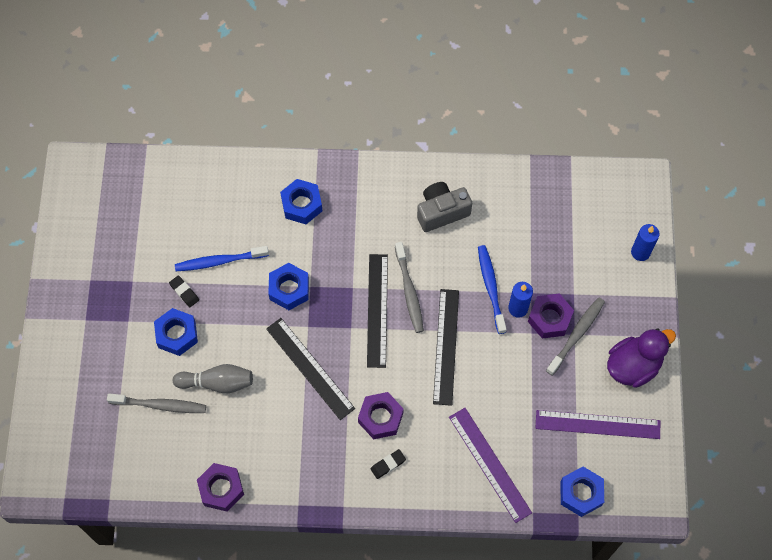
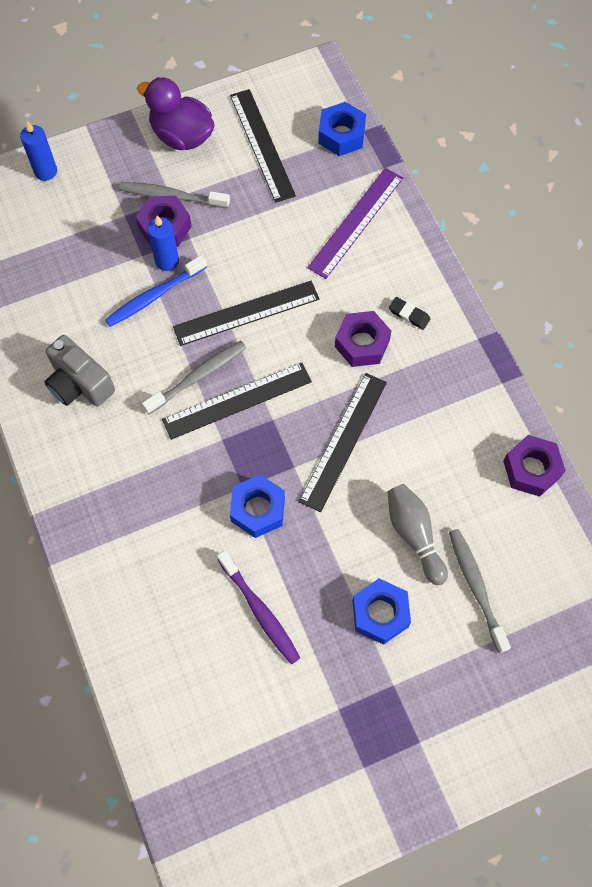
camera: 115 degrees left, 0 degrees up
(184, 292) = (321, 634): black eraser -> none
(219, 261) = (260, 611): blue toothbrush -> purple toothbrush
(302, 205) = (138, 547): blue nut -> none
(597, 424) = (262, 145): purple ruler -> black ruler

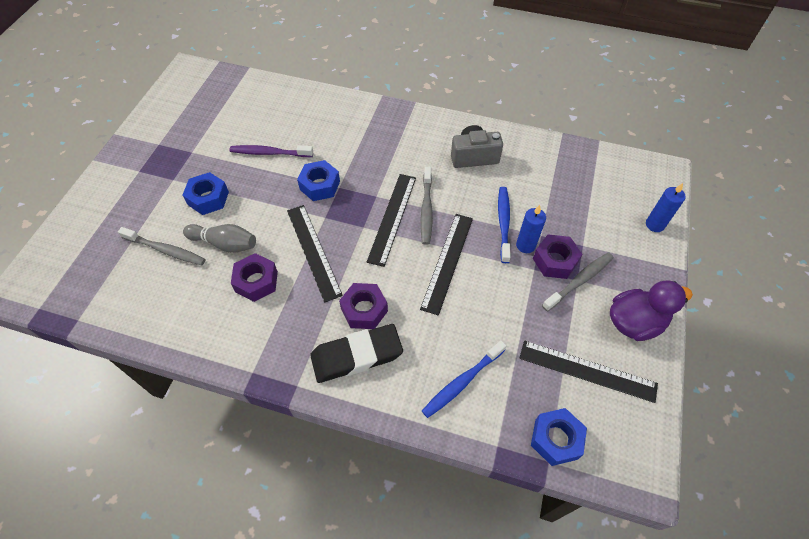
camera: 130 degrees right, 10 degrees down
(356, 222) = (462, 382): purple ruler -> blue toothbrush
(409, 315) = (356, 356): black eraser -> black eraser, size x2.40
(531, 469) = (185, 337): purple nut -> purple nut (256, 281)

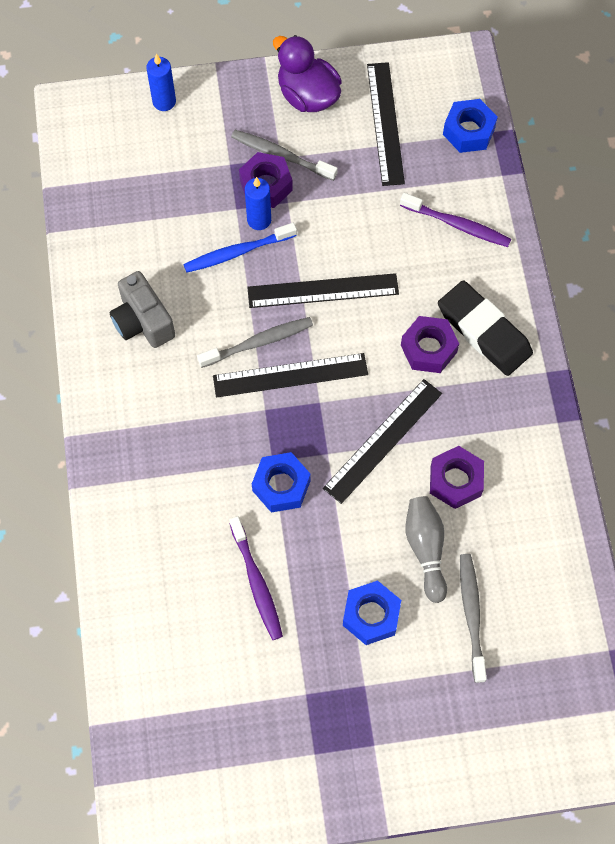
camera: 115 degrees left, 10 degrees up
(462, 382) = (457, 225): blue toothbrush -> purple toothbrush

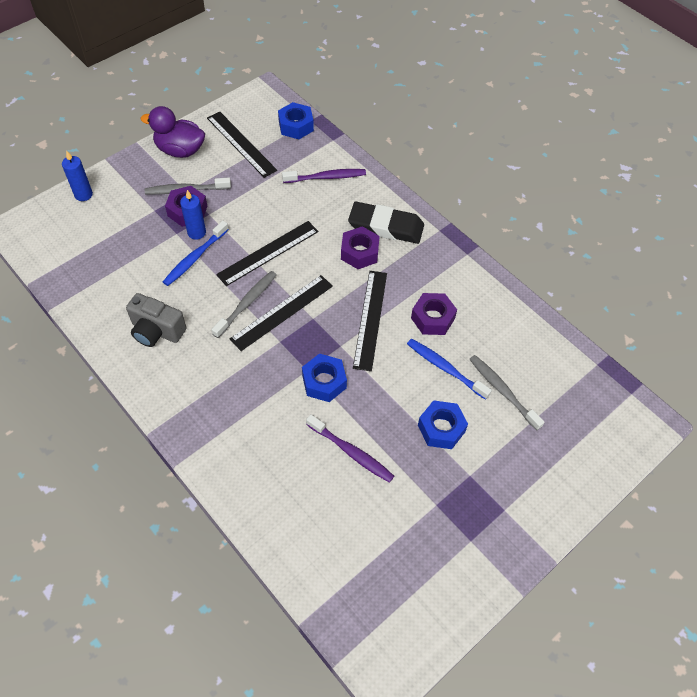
camera: 35 degrees left, 10 degrees down
(426, 549) = (445, 368): grey bowling pin -> blue toothbrush

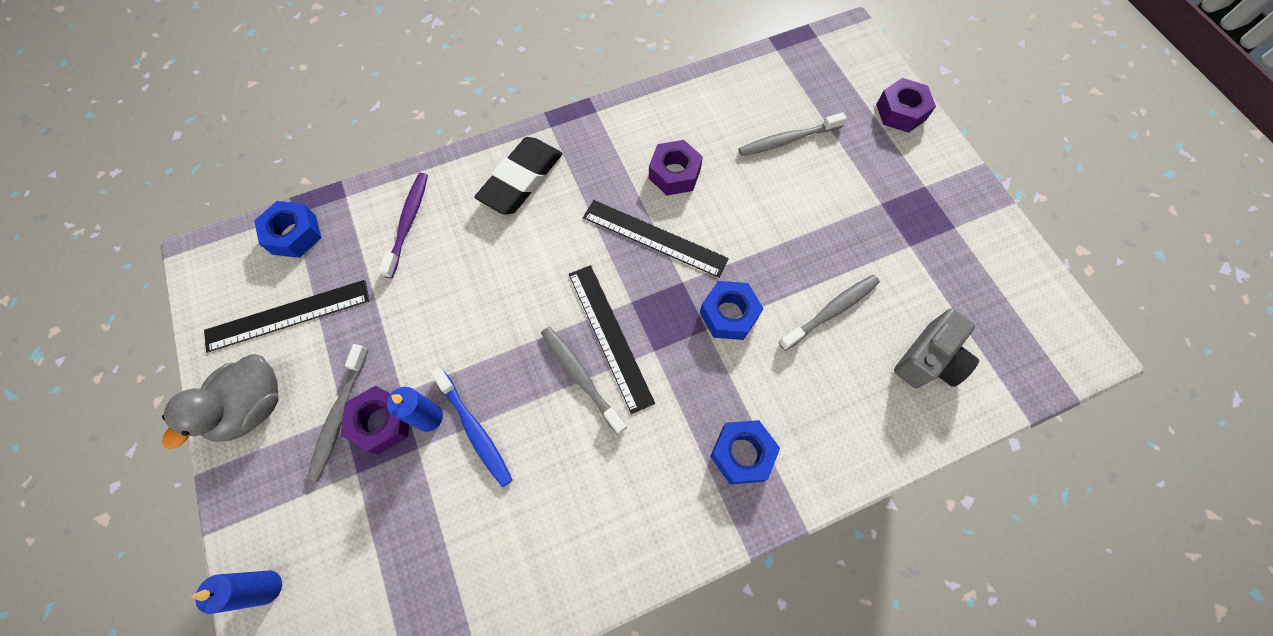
camera: 70 degrees left, 10 degrees up
(156, 331) = (585, 513): grey camera -> grey camera (928, 360)
(180, 150) = (252, 407): purple duck -> grey duck
(268, 253) = (506, 329): black ruler -> none
(351, 452) = (831, 311): purple toothbrush -> grey toothbrush
(359, 252) = (550, 220): purple nut -> purple nut (901, 112)
(441, 428) = (820, 211): blue nut -> blue nut (742, 454)
(445, 368) = (745, 183): blue toothbrush -> none

